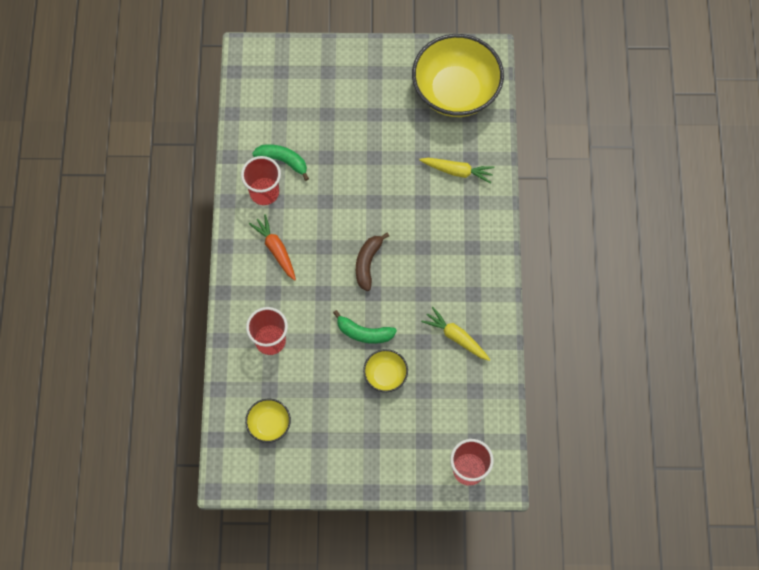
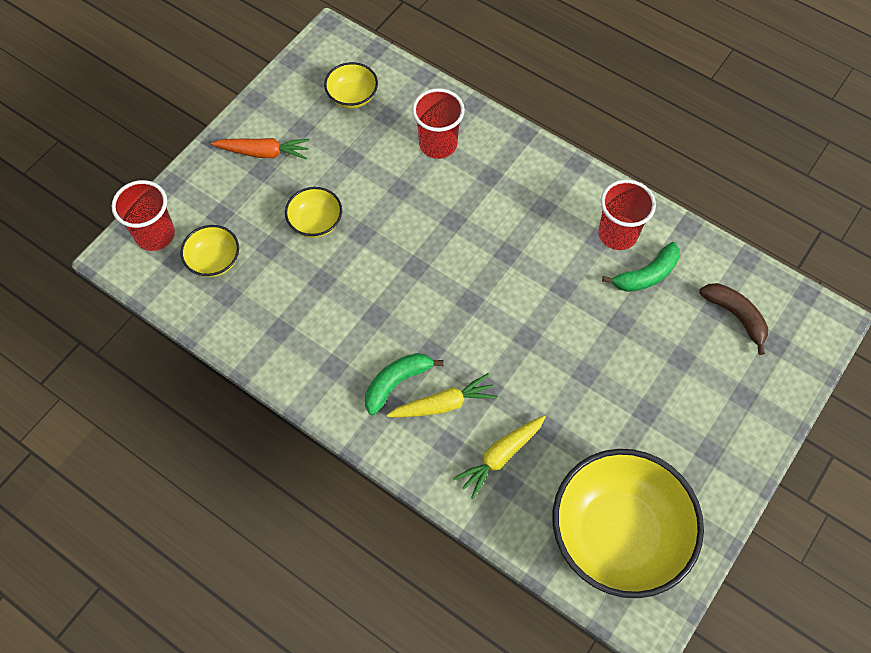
camera: 125 degrees right, 5 degrees down
(275, 249) = (538, 206): orange carrot -> orange carrot (264, 152)
(364, 333) = (377, 231): green banana -> green banana (397, 382)
(367, 263) = (454, 283): brown banana -> brown banana (735, 316)
(456, 337) = (299, 315): yellow carrot -> yellow carrot (443, 404)
(458, 417) = (214, 261): none -> yellow bowl

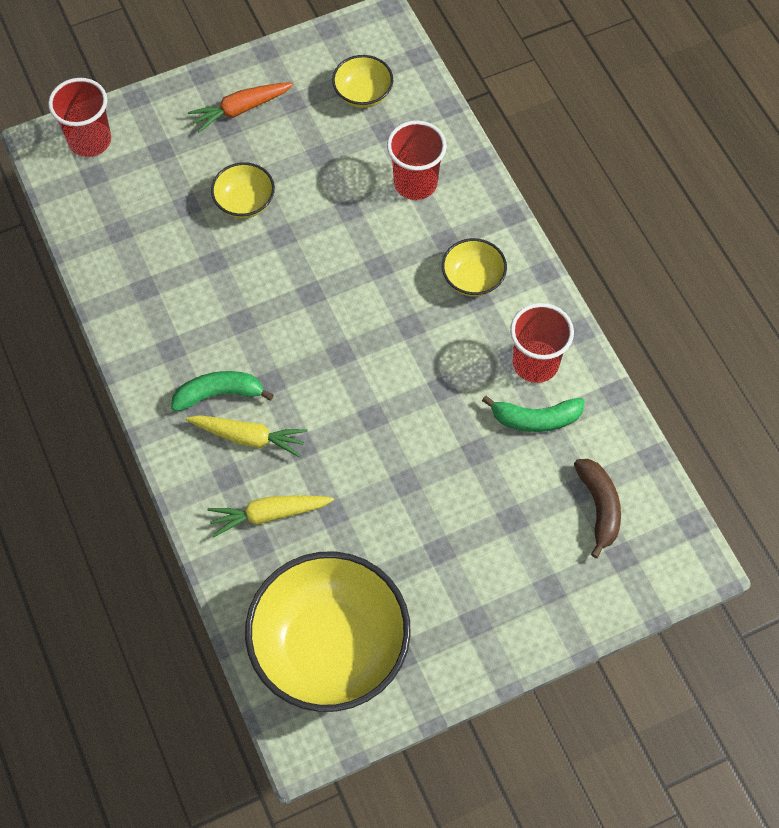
camera: 30 degrees right, 0 degrees up
(214, 261) = (127, 192): yellow bowl -> yellow bowl (473, 279)
(264, 152) = (240, 109): orange carrot -> orange carrot turned 120 degrees clockwise

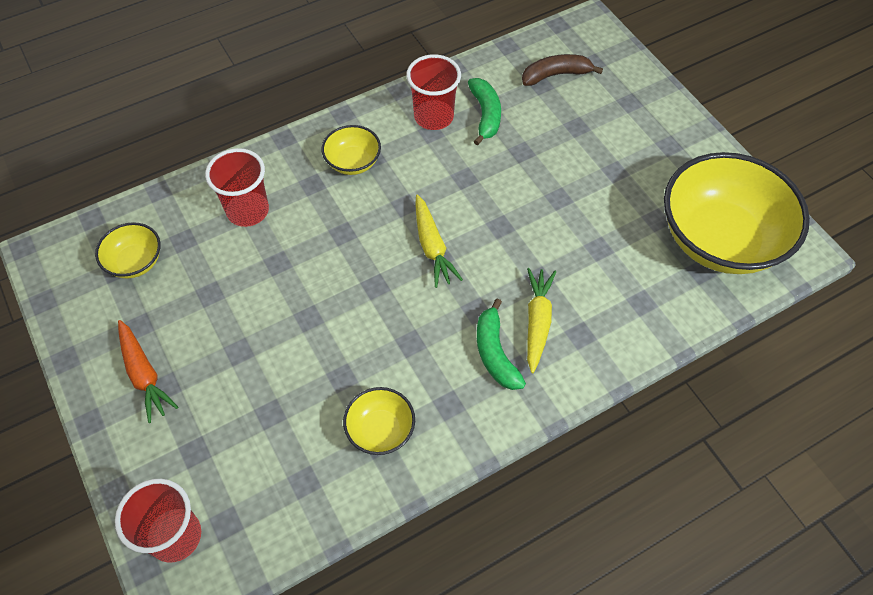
camera: 95 degrees left, 5 degrees down
(245, 202) = (268, 356): yellow bowl -> yellow bowl (380, 430)
(268, 514) = (611, 297): yellow carrot -> yellow carrot (432, 247)

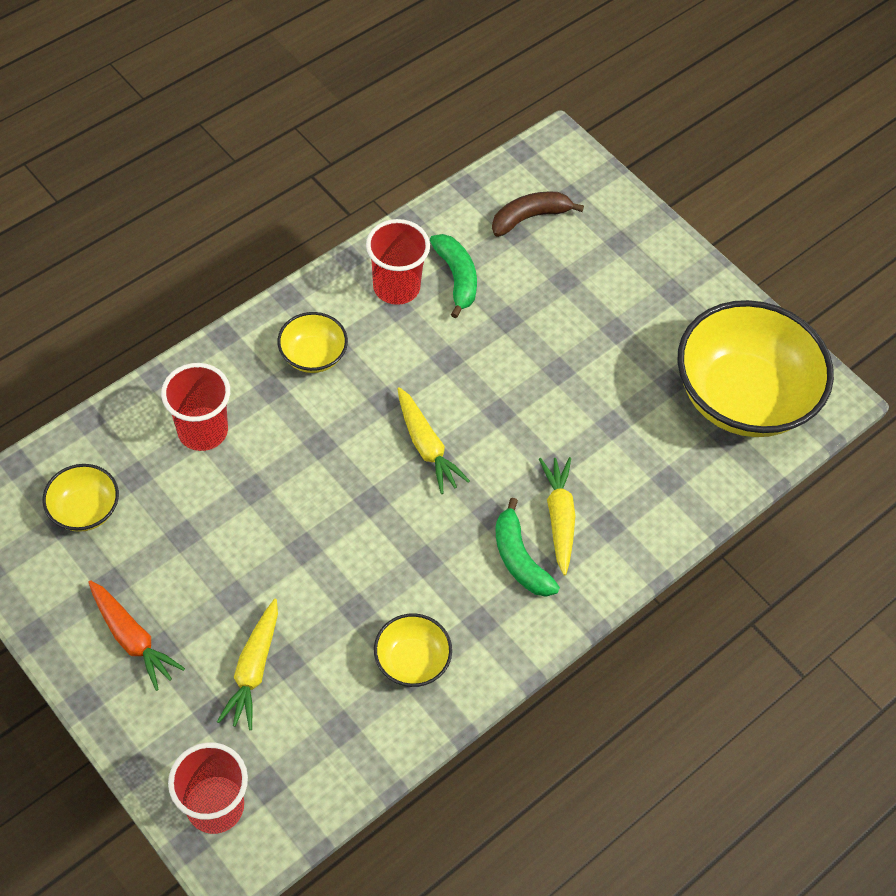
camera: 15 degrees left, 0 degrees up
(239, 417) = (253, 670): none -> yellow carrot

